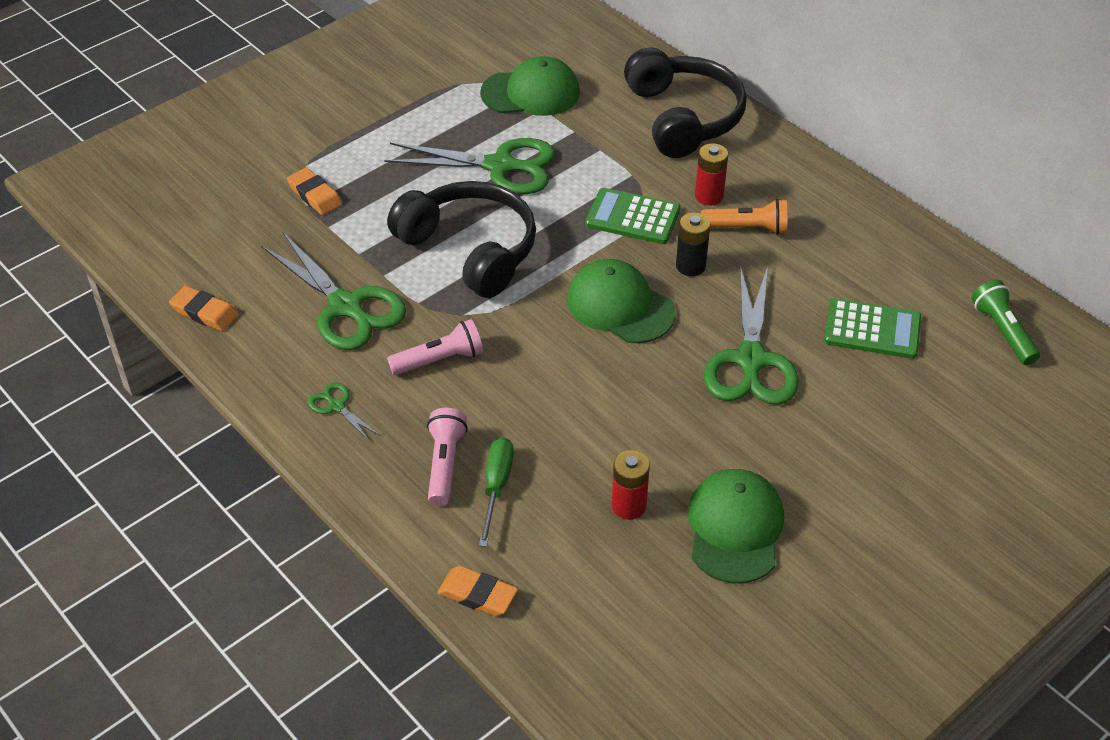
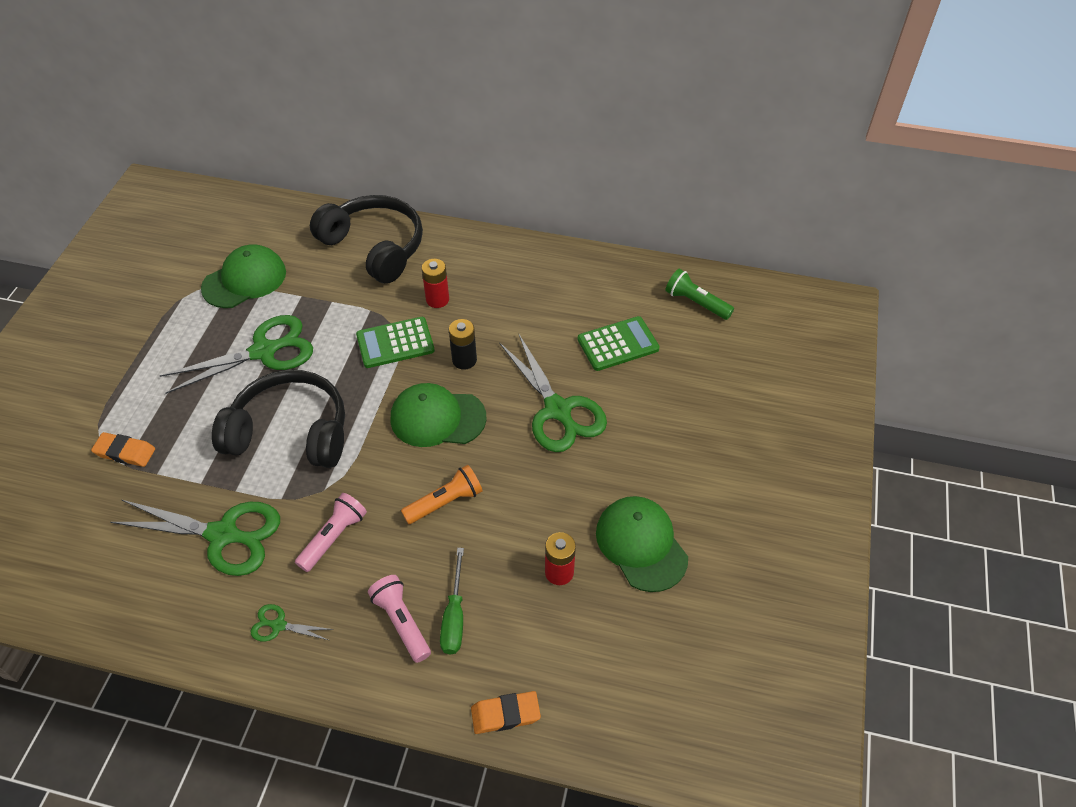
camera: 35 degrees left, 5 degrees up
(204, 312) = (100, 609): orange eraser -> none
(496, 487) = (454, 616): green screwdriver -> green screwdriver turned 150 degrees counterclockwise
(747, 228) = (482, 311): orange flashlight -> orange flashlight (445, 502)

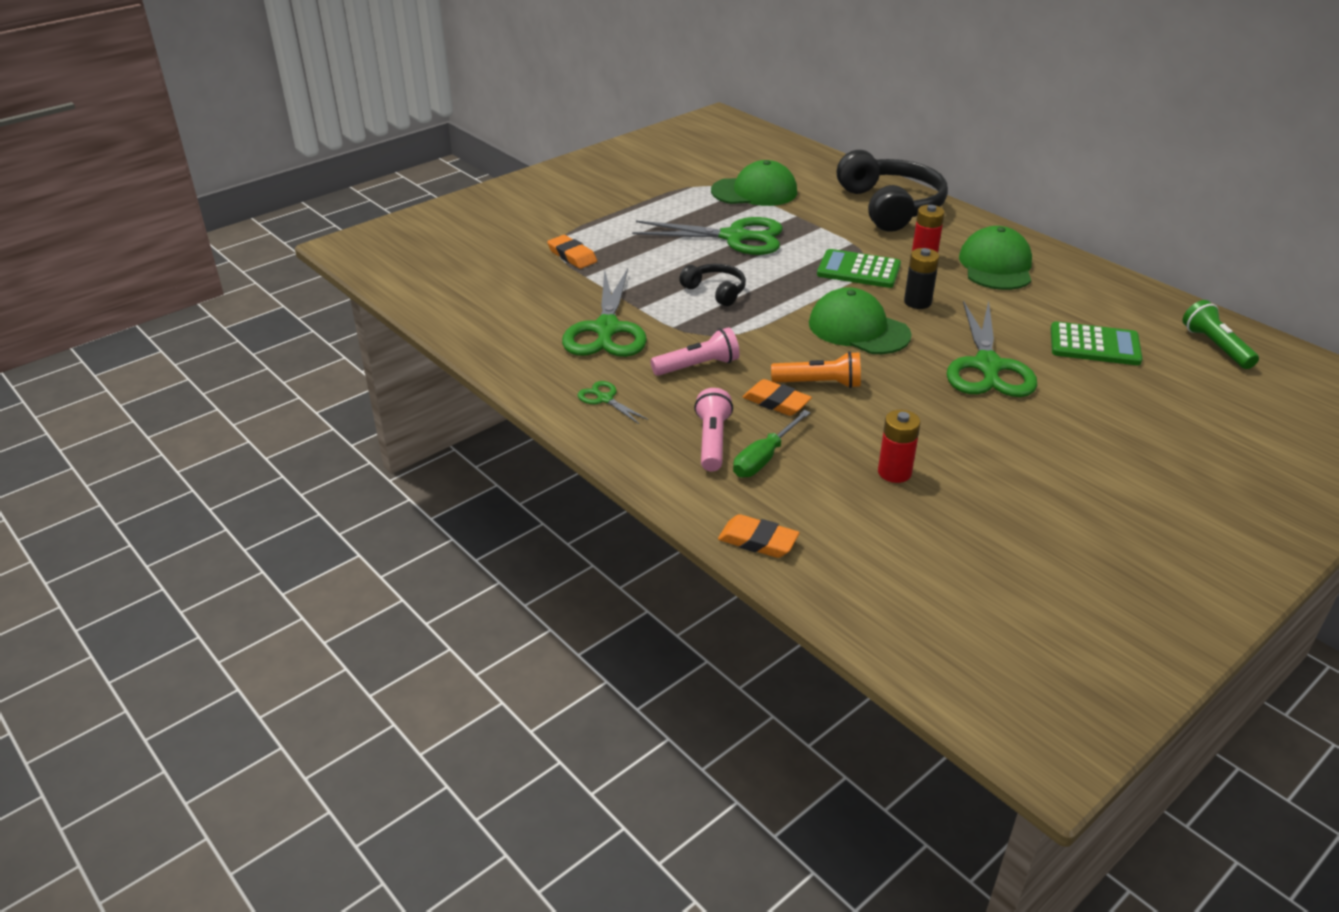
camera: 35 degrees right, 15 degrees down
(223, 535) = (606, 329): green scissors -> green scissors turned 45 degrees clockwise
(290, 432) = (715, 291): black headphones -> black headphones, size x0.49
(424, 544) = (776, 402): none -> orange eraser
(641, 544) = (1001, 489): green cap -> green cap (996, 266)

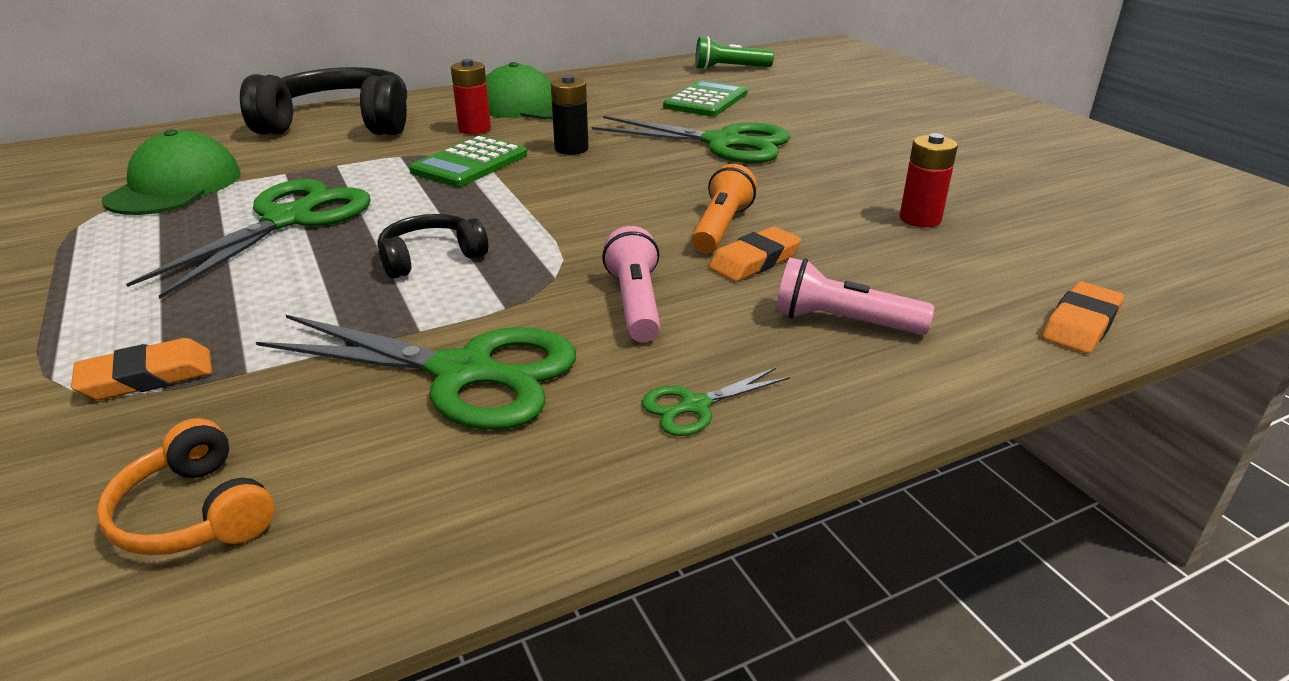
camera: 75 degrees left, 5 degrees down
(494, 297) = (195, 513): none -> orange headphones
(764, 458) = (887, 290): green screwdriver -> none
(858, 329) = (607, 186): green cap -> none

